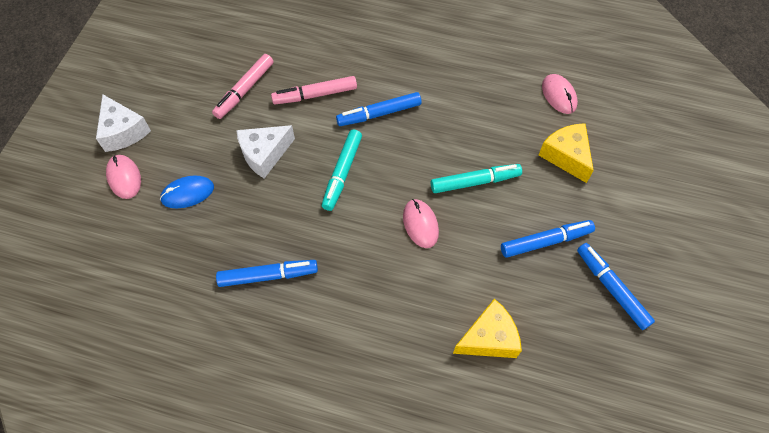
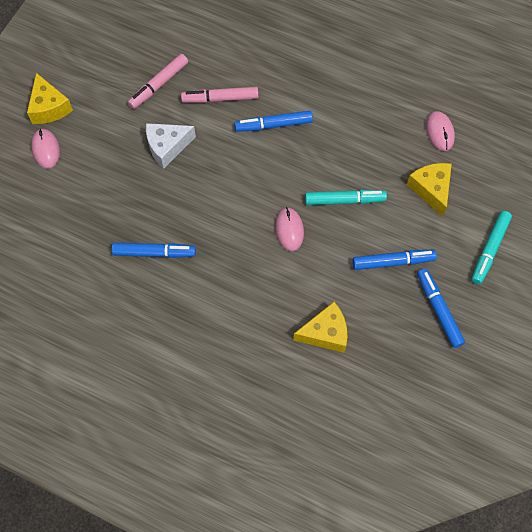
camera: 10 degrees right, 5 degrees up
(123, 131) = (49, 107): white cheese -> yellow cheese
(187, 193) = (97, 171): blue mouse -> none
(342, 173) = (231, 174): turquoise marker -> turquoise marker (489, 249)

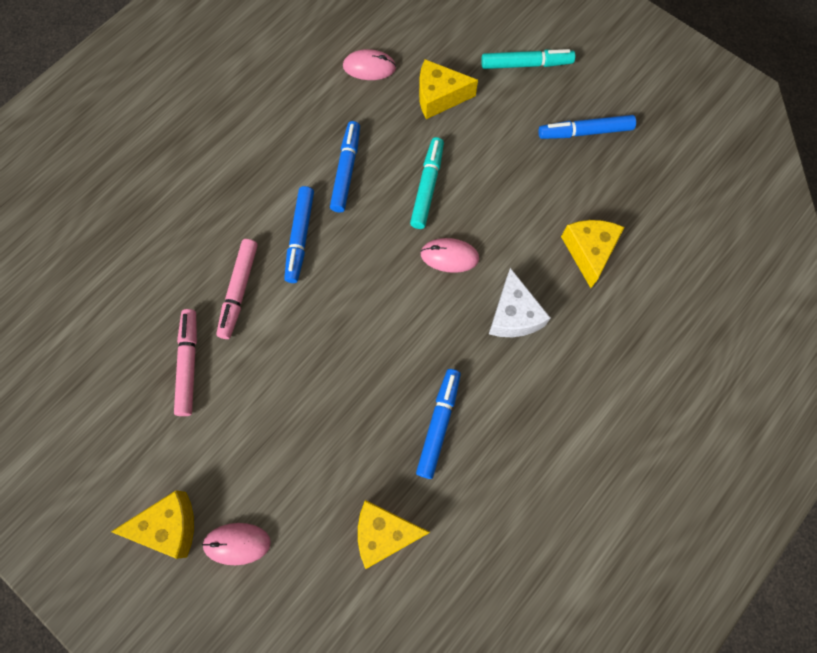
camera: 75 degrees left, 5 degrees up
(70, 236) = (384, 533): none -> yellow cheese
(159, 85) = (188, 364): pink marker -> pink marker turned 150 degrees counterclockwise
(167, 147) = (289, 374): white cheese -> white cheese (513, 315)
(393, 262) = (518, 159): blue marker -> blue marker (346, 170)
(489, 249) = (526, 64): turquoise marker -> turquoise marker turned 45 degrees counterclockwise

